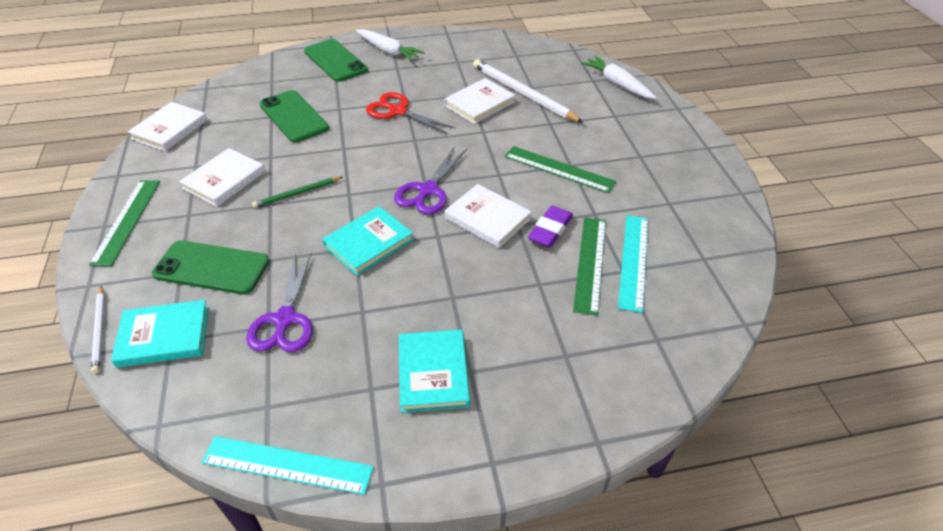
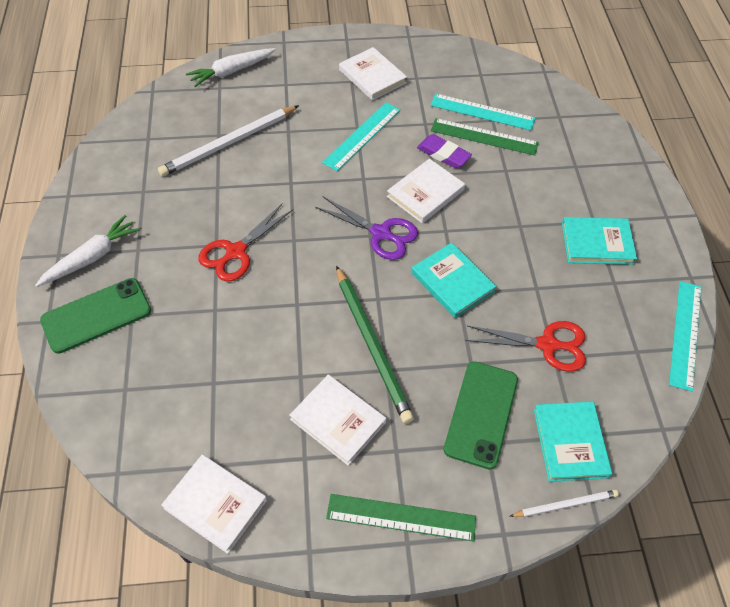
camera: 85 degrees left, 10 degrees up
(285, 319) = (547, 345): purple scissors -> red scissors
(293, 116) = (220, 357): green phone -> none
(297, 194) = (372, 345): green pencil -> green pencil, size x1.90
(479, 104) = (239, 180): white book -> white book (372, 76)
(559, 169) = (362, 136): green ruler -> turquoise ruler

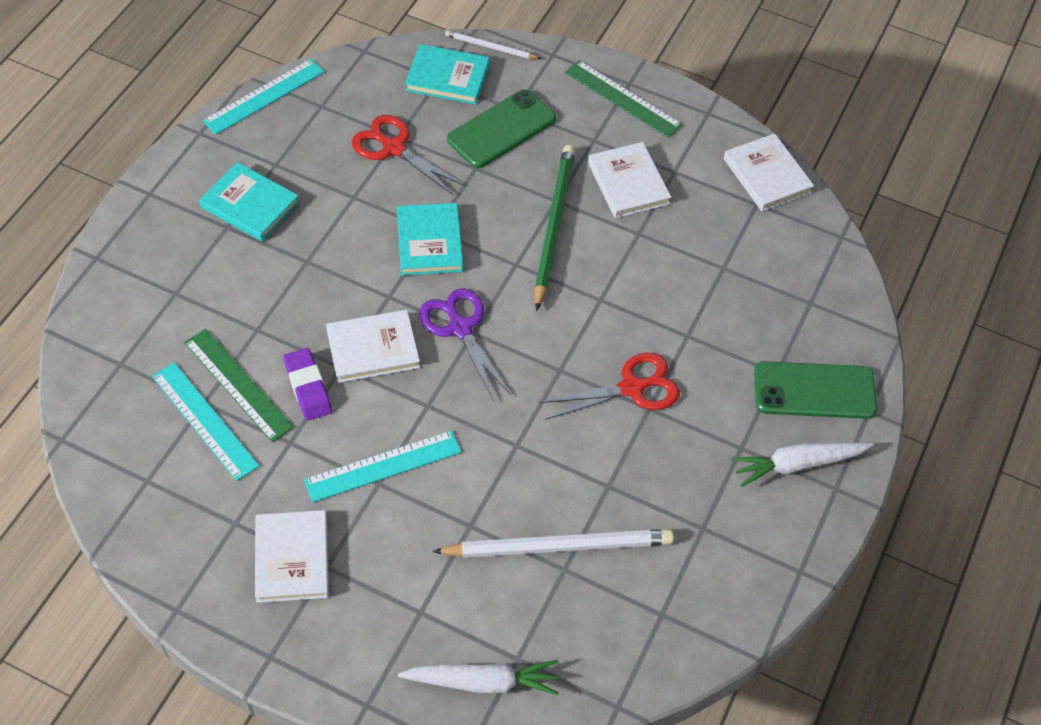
camera: 150 degrees left, 0 degrees up
(570, 443) = (447, 77): turquoise book -> turquoise book turned 75 degrees clockwise

